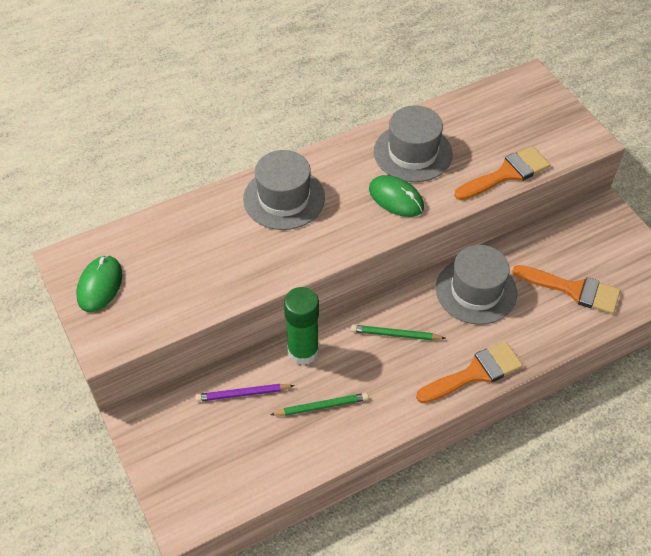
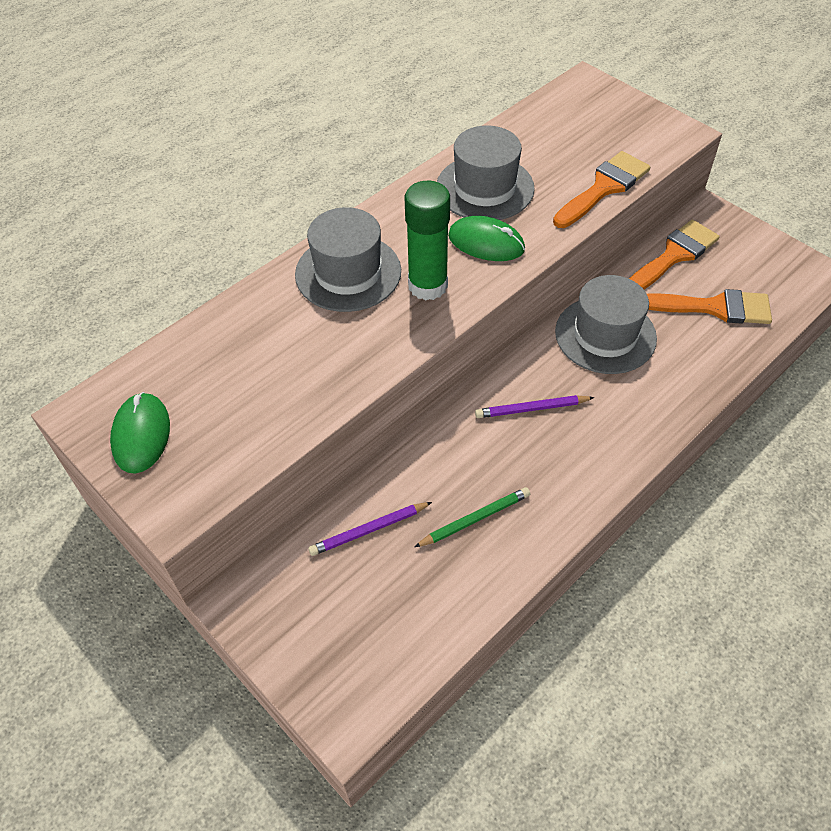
camera: 15 degrees left, 0 degrees up
(303, 351) = (426, 457): green glue stick -> green glue stick (427, 285)
(395, 335) = (531, 409): green pencil -> purple pencil
(475, 373) = (644, 430): orange brush -> orange brush (674, 255)

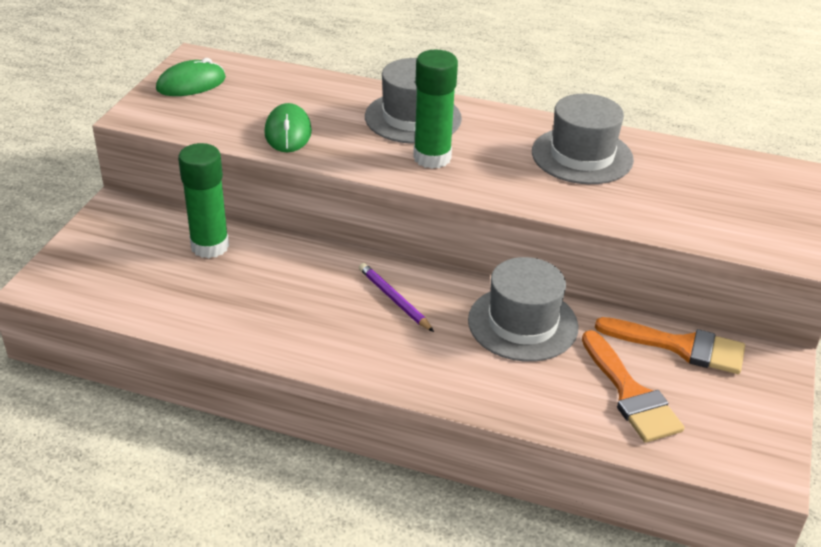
camera: 60 degrees right, 15 degrees down
(369, 530) = (210, 246): purple pencil -> green glue stick
(475, 519) = (253, 298): green pencil -> none
(486, 243) = (511, 174): green mouse -> green mouse (288, 132)
(604, 188) = (656, 222): orange brush -> none

